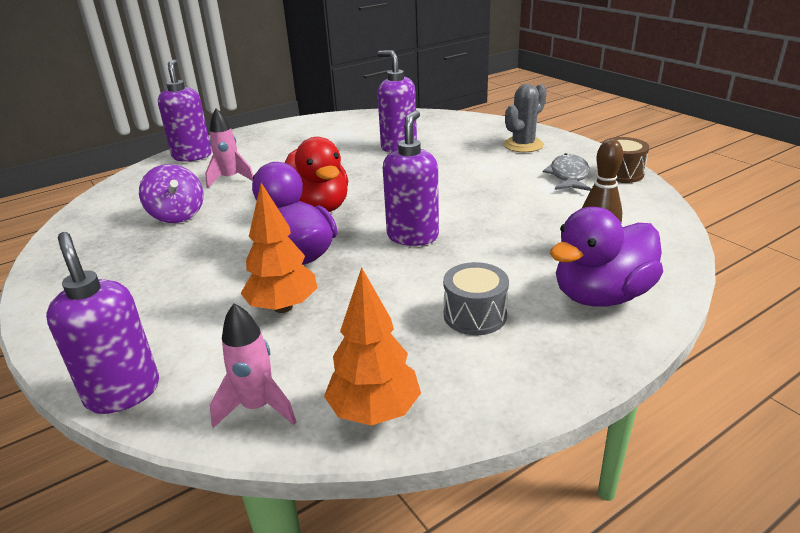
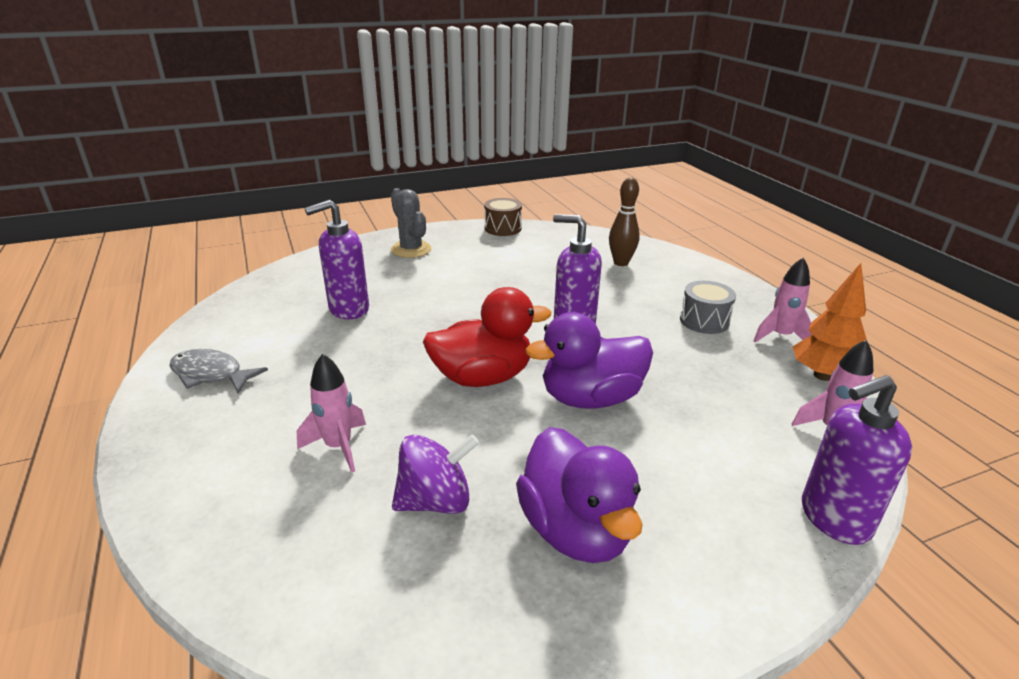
camera: 80 degrees left, 0 degrees up
(192, 156) = (192, 494): purple soap dispenser -> none
(283, 307) = (688, 411): orange tree -> none
(465, 379) = (780, 336): none -> pink rocket
(568, 176) = (493, 246): grey fish -> grey fish (211, 374)
(601, 296) = (682, 274): purple duck -> purple duck (576, 530)

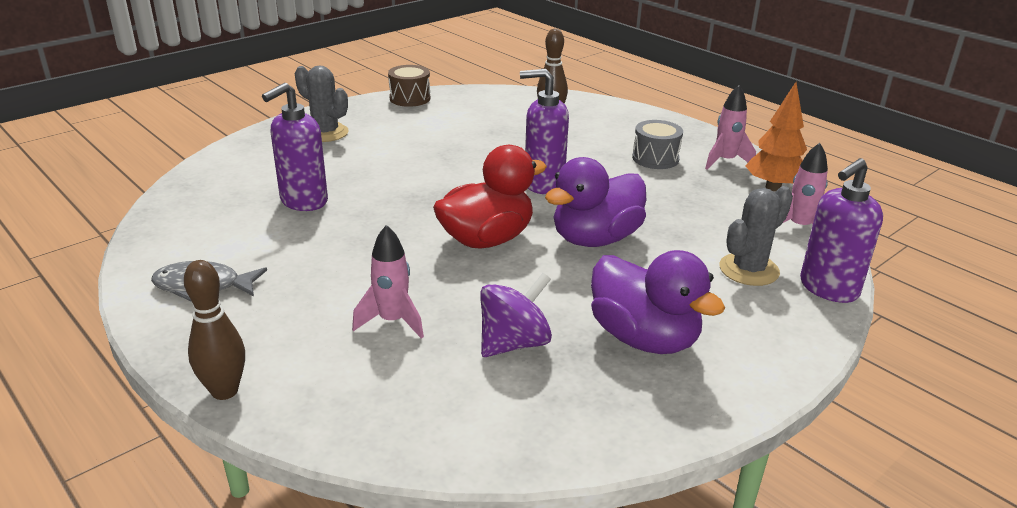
camera: 20 degrees left, 0 degrees up
(147, 485) = (225, 391): none -> brown bowling pin
(744, 471) = (749, 270): none -> grey cactus

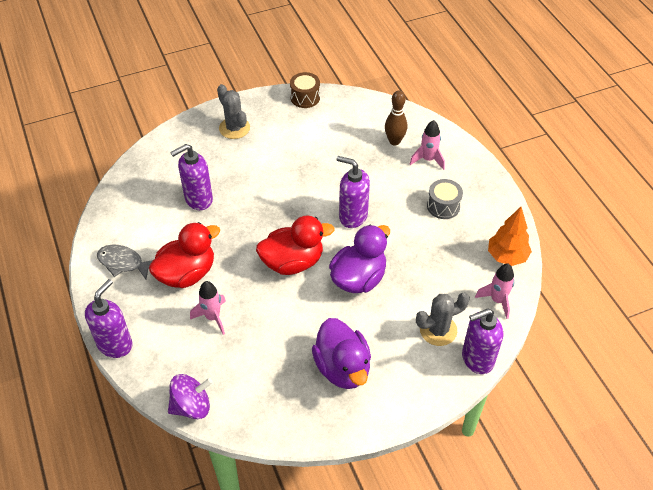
camera: 20 degrees right, 20 degrees up
(225, 391) = (115, 344): brown bowling pin -> purple soap dispenser
(322, 280) = (187, 274): none -> red duck
(514, 343) = (270, 352): purple spinning top -> purple spinning top (191, 406)
(595, 239) = (358, 278): purple duck -> purple duck turned 150 degrees clockwise
(725, 161) = (491, 221): pink rocket -> pink rocket (428, 159)

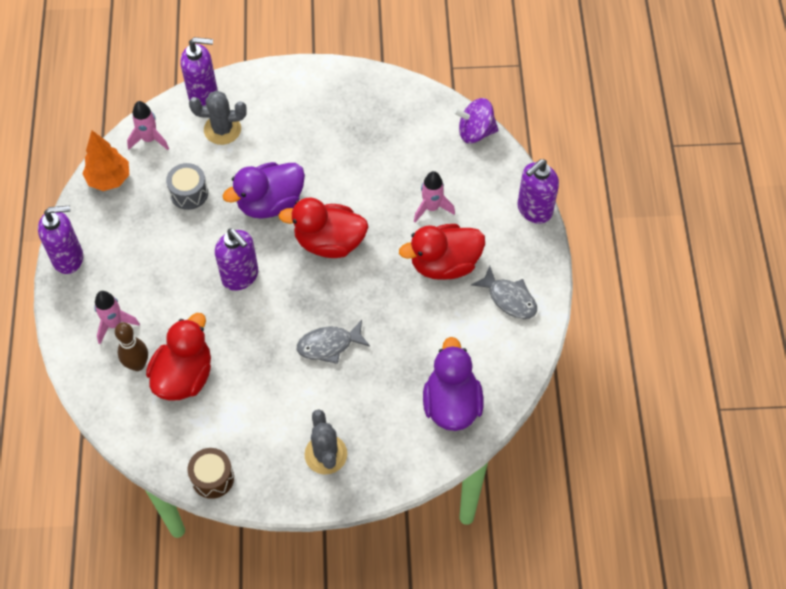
camera: 160 degrees left, 10 degrees up
(198, 199) = (405, 356): purple soap dispenser -> purple soap dispenser (68, 258)
(260, 190) = (329, 345): none -> grey fish
(342, 368) = (327, 123): purple duck -> purple duck (451, 404)
(357, 144) = (184, 376): none -> red duck
(443, 206) = (136, 257): grey drum -> grey drum (189, 193)

